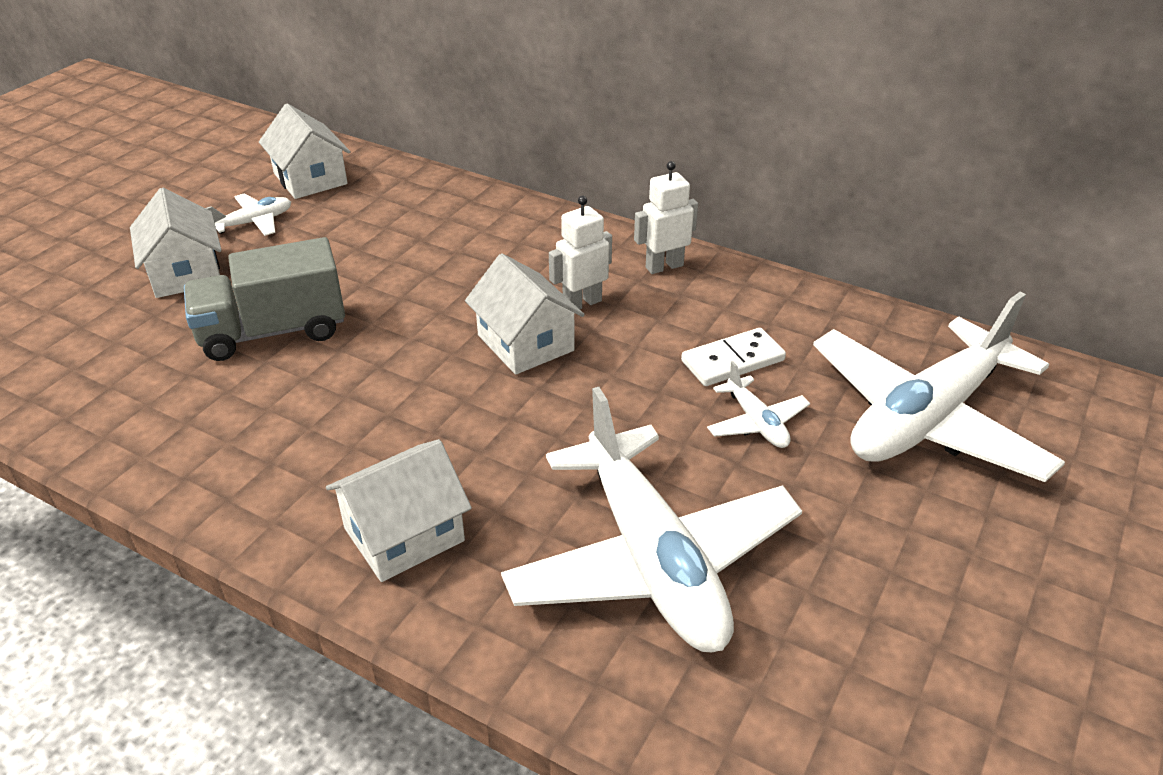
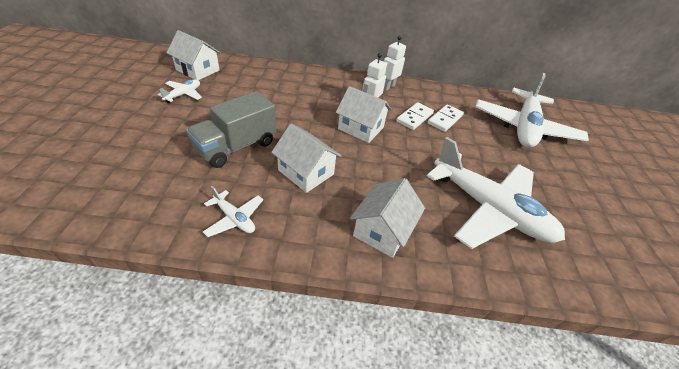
camera: 30 degrees left, 5 degrees up
(185, 273) = (162, 126): white house -> white house (306, 172)
(663, 343) = (414, 118): none -> white domino
(756, 422) = (474, 142): white plane -> white plane (234, 218)

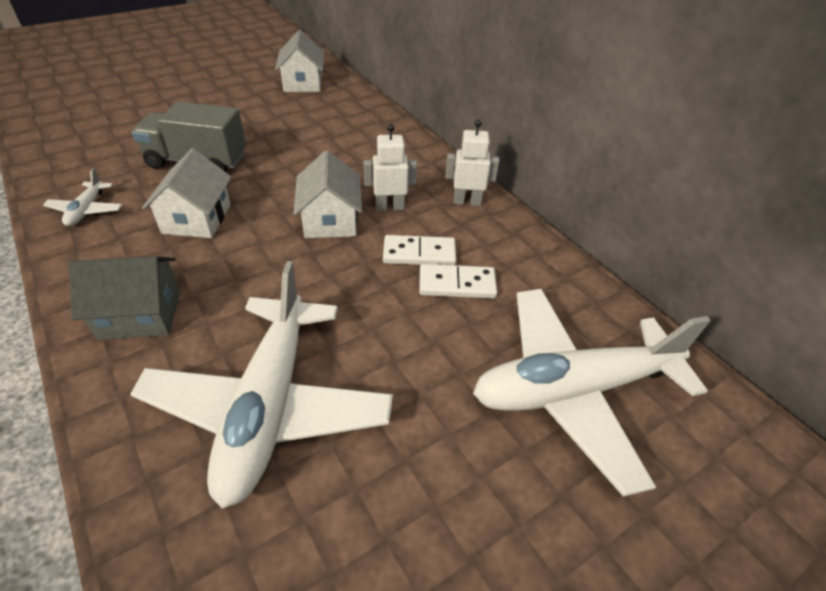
camera: 55 degrees right, 0 degrees up
(183, 94) = (250, 98): white plane -> none
(382, 230) = (140, 314): white house -> grey house

